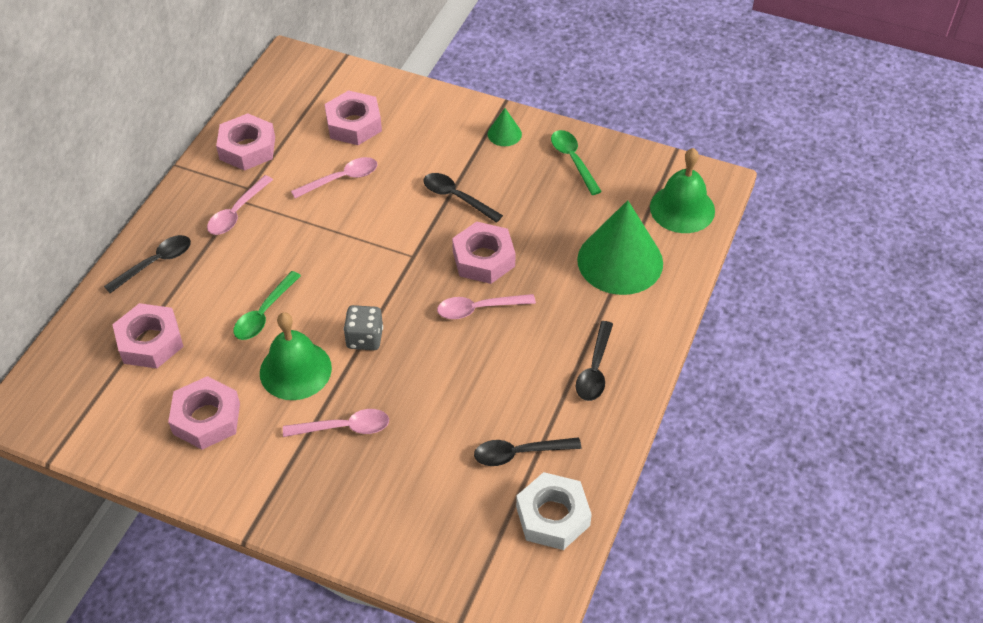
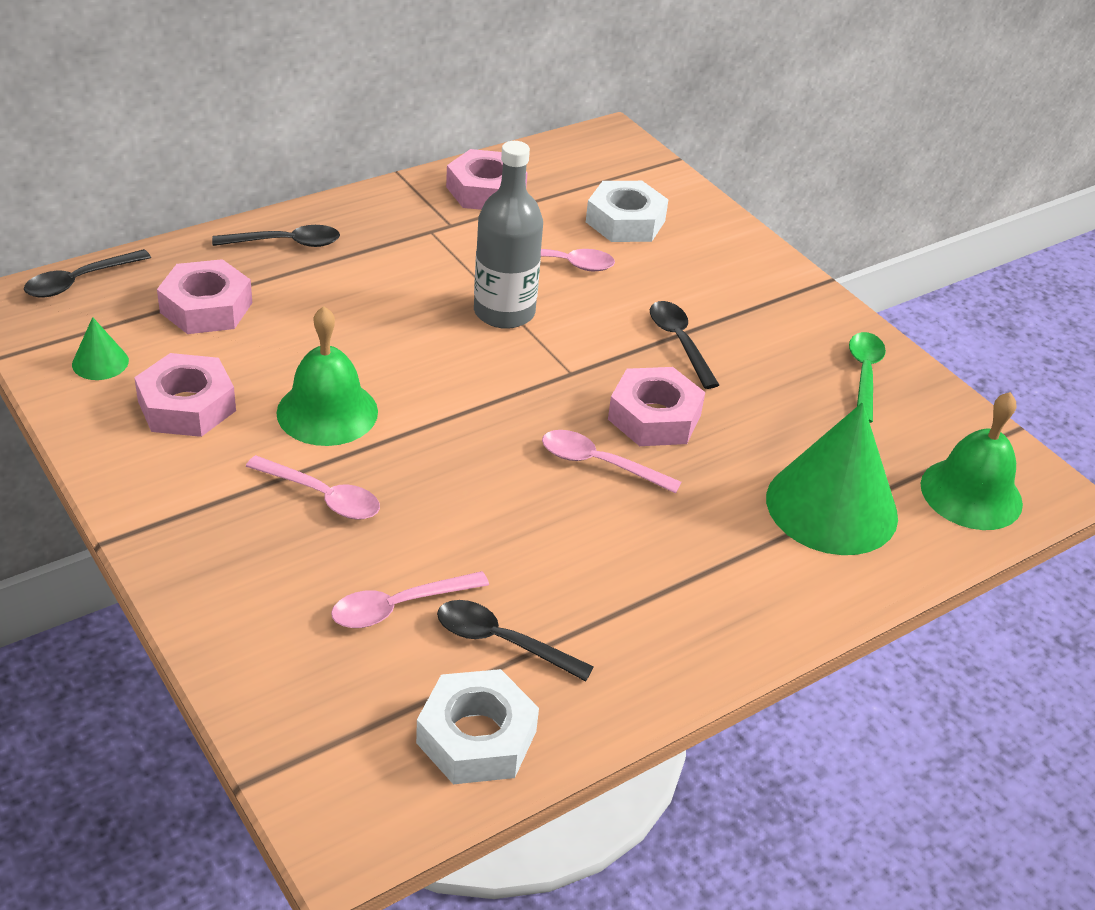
camera: 30 degrees right, 10 degrees down
(237, 212) = (416, 240): pink spoon -> pink spoon (399, 607)
(264, 313) = (349, 342): green spoon -> none
(338, 236) = (504, 312): none -> grey bottle
(354, 124) = (625, 221): pink nut -> white nut
(365, 338) = (435, 422): grey dice -> none
(504, 134) = (799, 309): green cone -> green cone (100, 362)
(595, 369) = (688, 605): black spoon -> black spoon (79, 281)

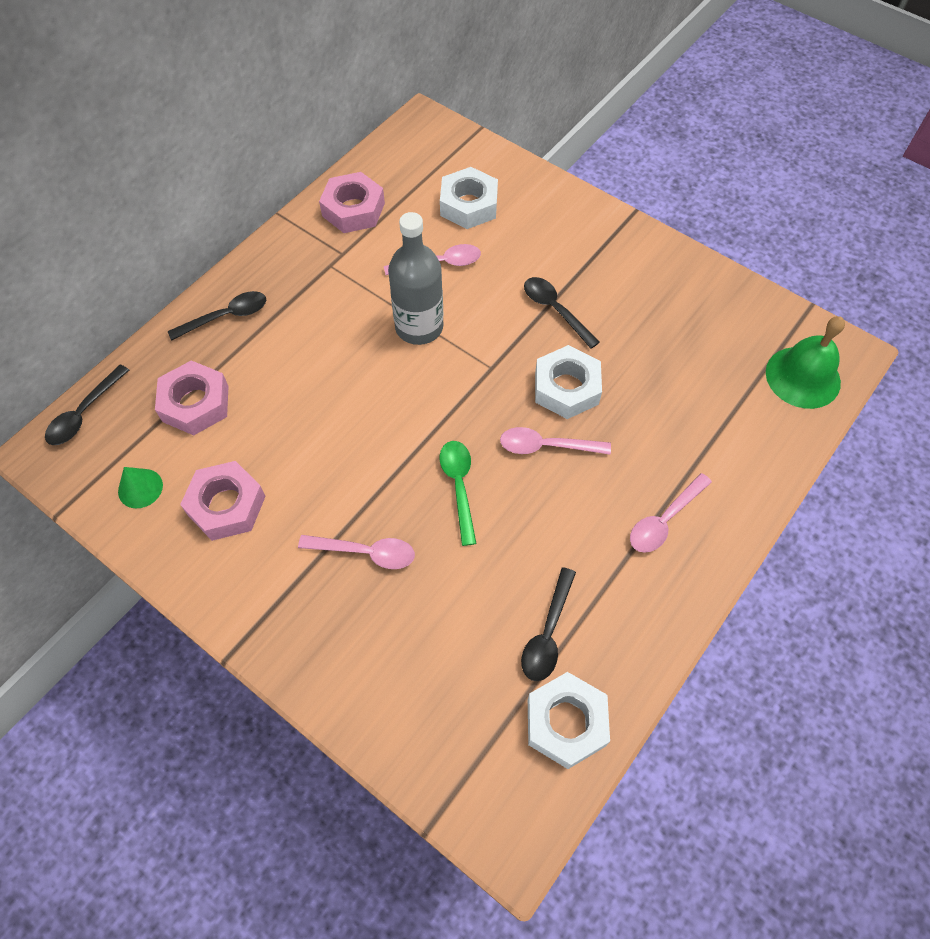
camera: 15 degrees left, 20 degrees up
(327, 412) = (333, 471): green bell -> none
(399, 607) = (464, 631): pink spoon -> pink spoon (664, 520)
(502, 642) = (547, 633): black spoon -> black spoon turned 75 degrees counterclockwise
(654, 417) = (566, 388): pink nut -> white nut
(831, 507) = (717, 424): green cone -> none
(864, 374) = (692, 294): green spoon -> green spoon (459, 486)

